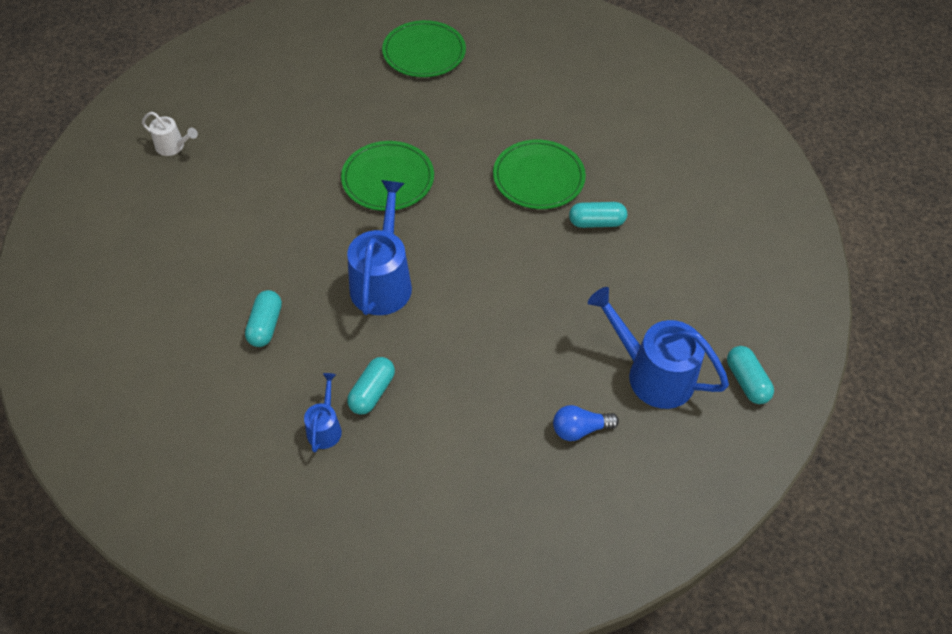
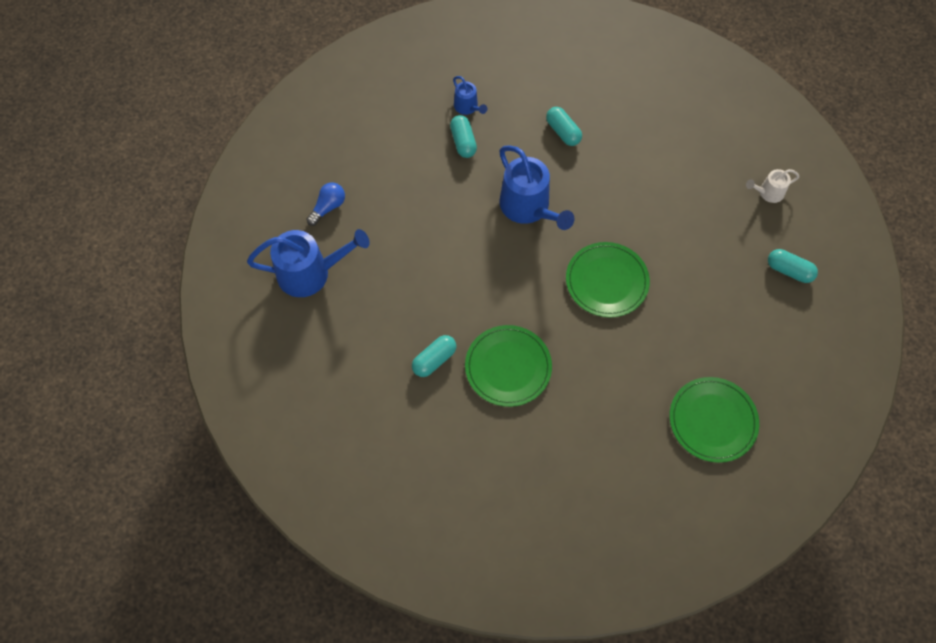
camera: 140 degrees right, 10 degrees up
(746, 381) = (248, 312): turquoise capsule -> turquoise capsule (789, 270)

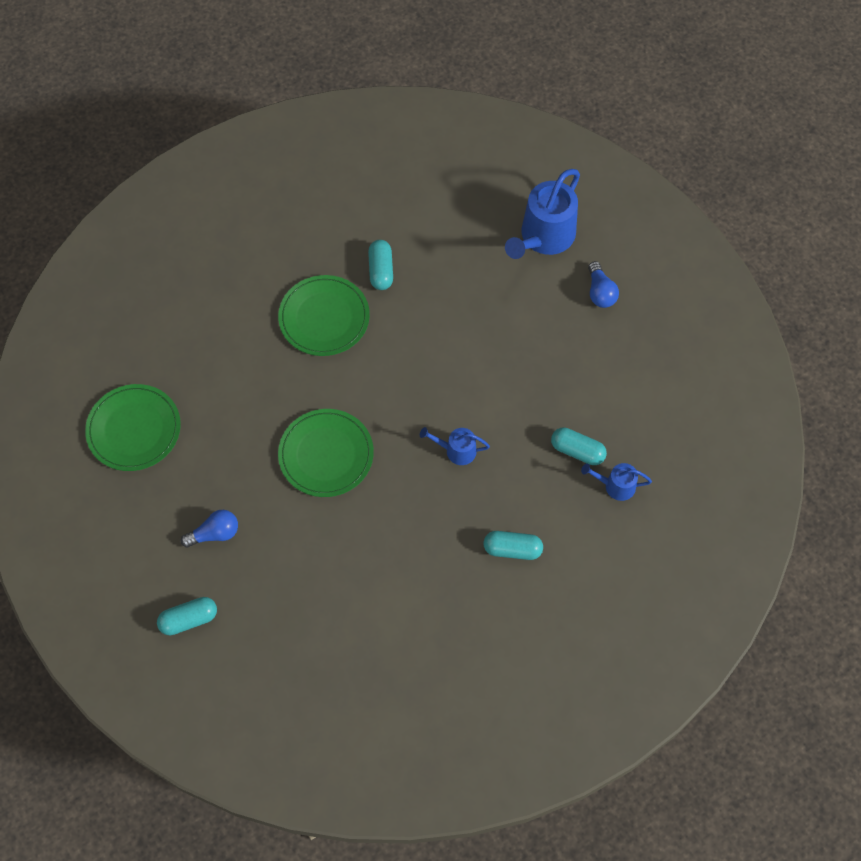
camera: 130 degrees right, 0 degrees up
(528, 207) = (456, 450): blue watering can -> blue watering can, size x0.51
(725, 303) = (215, 533): none -> blue light bulb
(768, 193) = (277, 681): white watering can -> none

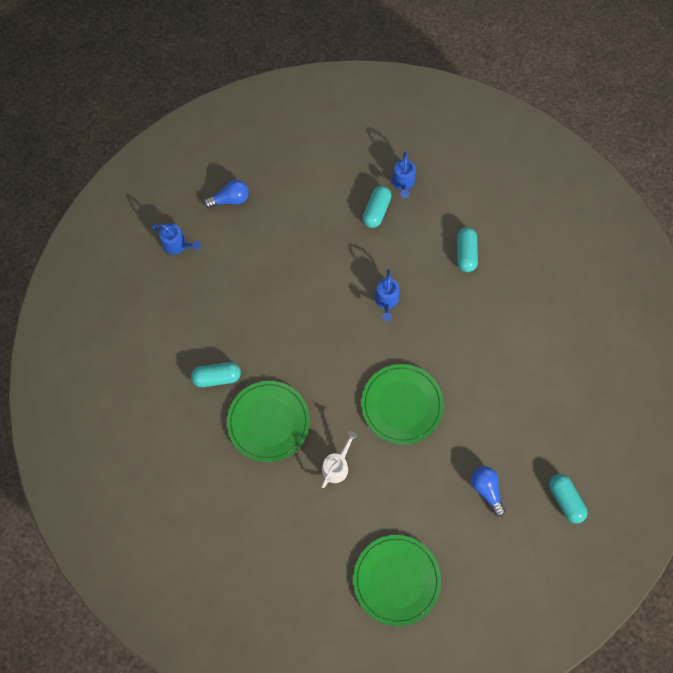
camera: 95 degrees left, 5 degrees up
(265, 381) = (337, 466): none -> white watering can
(544, 237) = (177, 245): blue watering can -> blue watering can, size x0.51

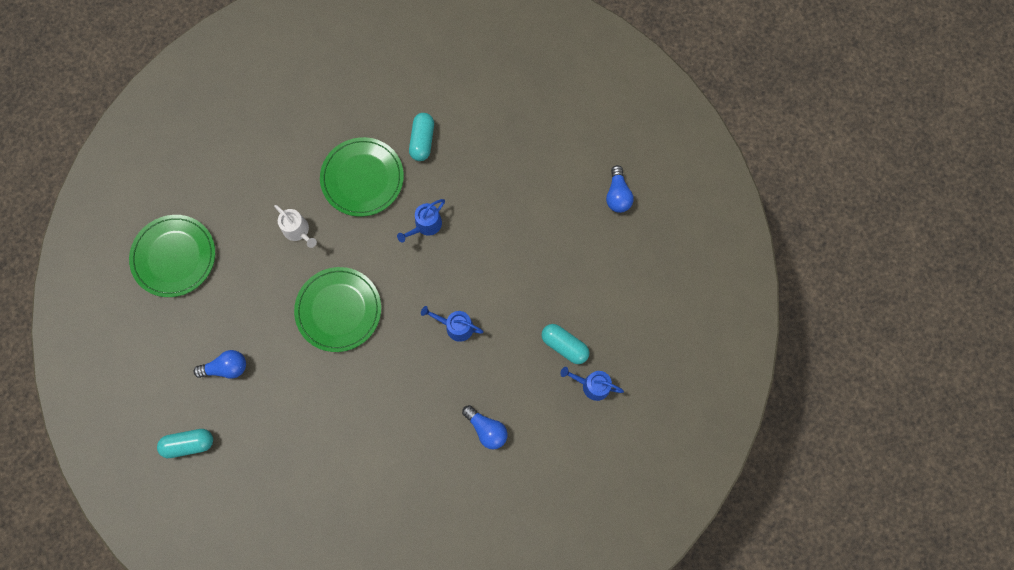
camera: 105 degrees right, 5 degrees up
(177, 245) = (577, 132): blue watering can -> blue watering can (425, 225)
(466, 253) = (486, 429): turquoise capsule -> blue light bulb

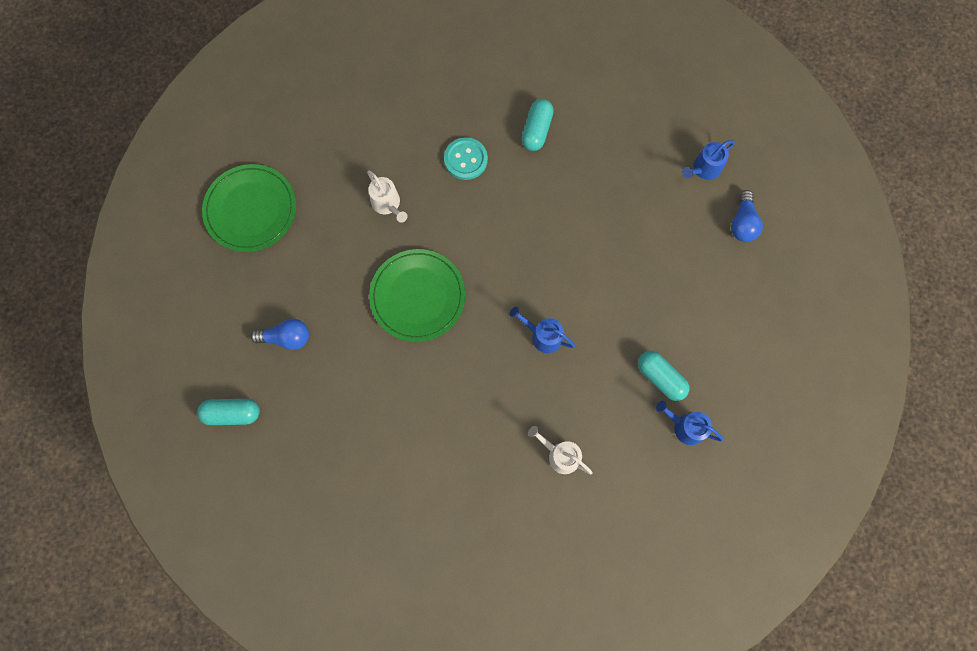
camera: 10 degrees right, 0 degrees up
(362, 178) = (465, 159): green plate -> turquoise button
(425, 225) = (526, 221): blue watering can -> blue watering can (704, 169)
(486, 429) = (560, 455): blue light bulb -> white watering can

